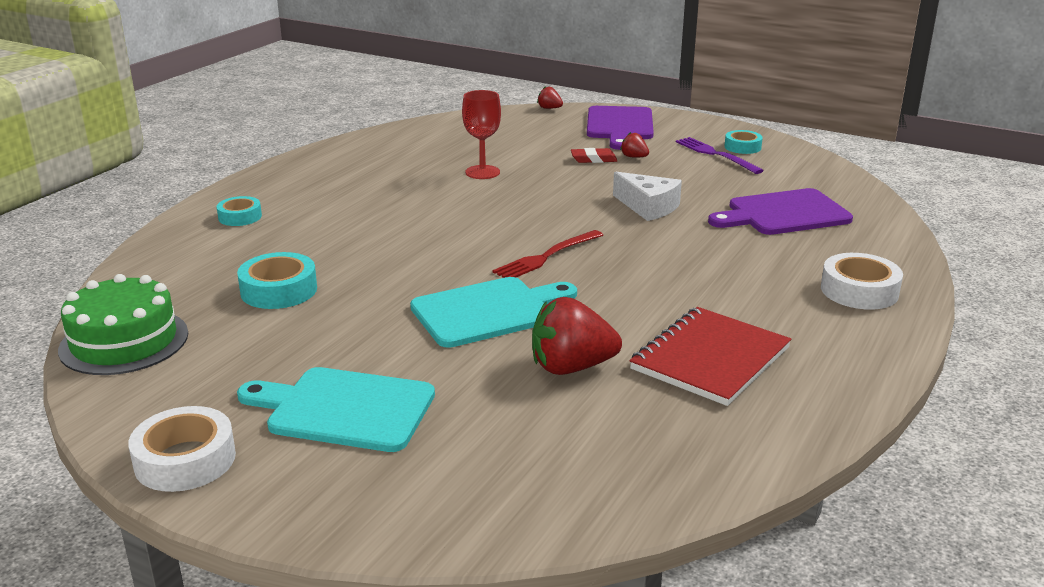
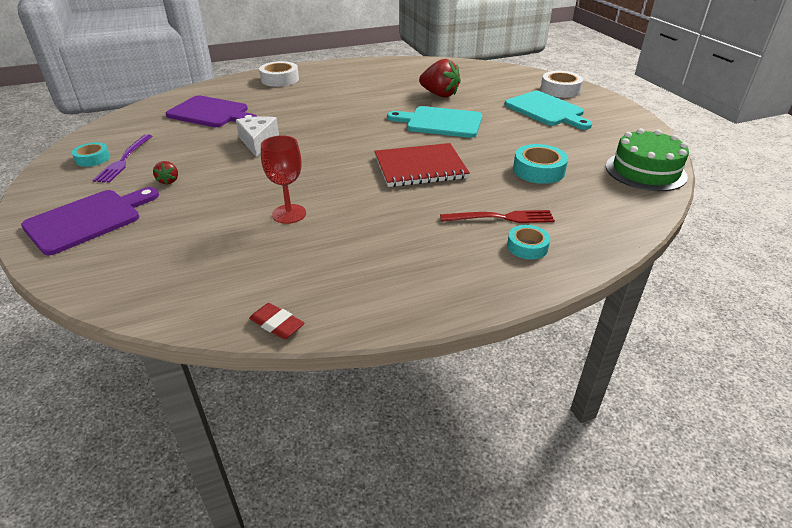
camera: 140 degrees left, 10 degrees up
(185, 460) = (622, 115): white tape -> white tape (560, 90)
(546, 257) = (369, 136): red fork -> red fork (501, 218)
(549, 108) = (63, 280): red strawberry -> none
(593, 159) = (195, 191): red eraser -> red eraser (277, 324)
(710, 358) = (385, 81): red notebook -> red notebook (420, 167)

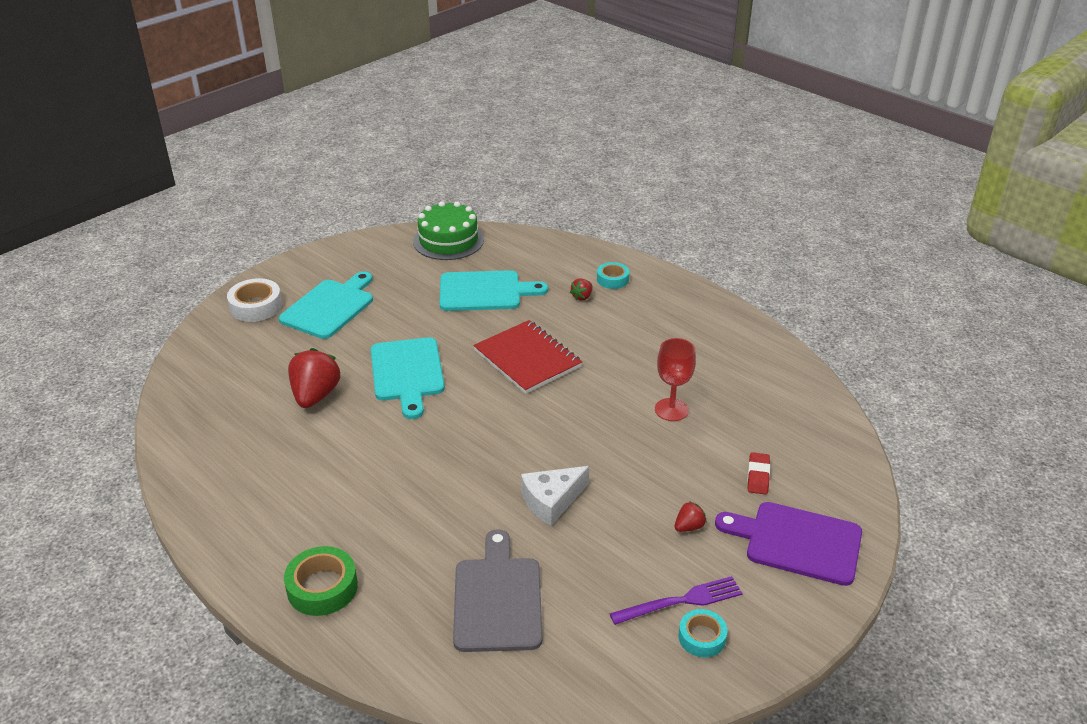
camera: 115 degrees left, 0 degrees up
(211, 113) = (497, 599): purple cutting board -> grey cutting board
(277, 324) = (793, 360): red eraser -> red eraser (758, 476)
(280, 79) = (322, 587): white tape -> green tape
(501, 218) = (582, 297): red fork -> red strawberry
(538, 170) = (484, 291): turquoise tape -> turquoise cutting board

